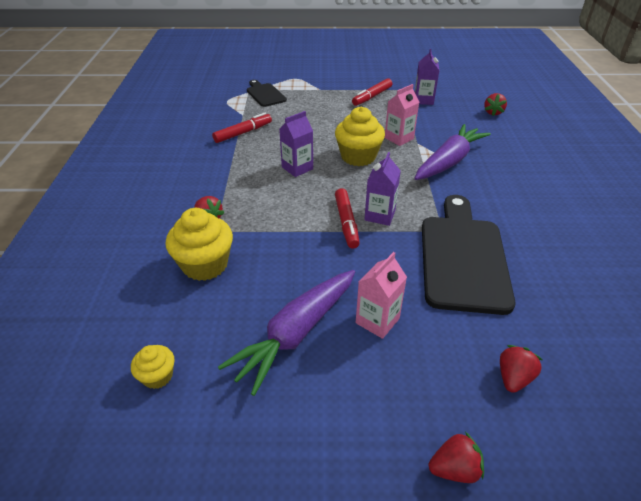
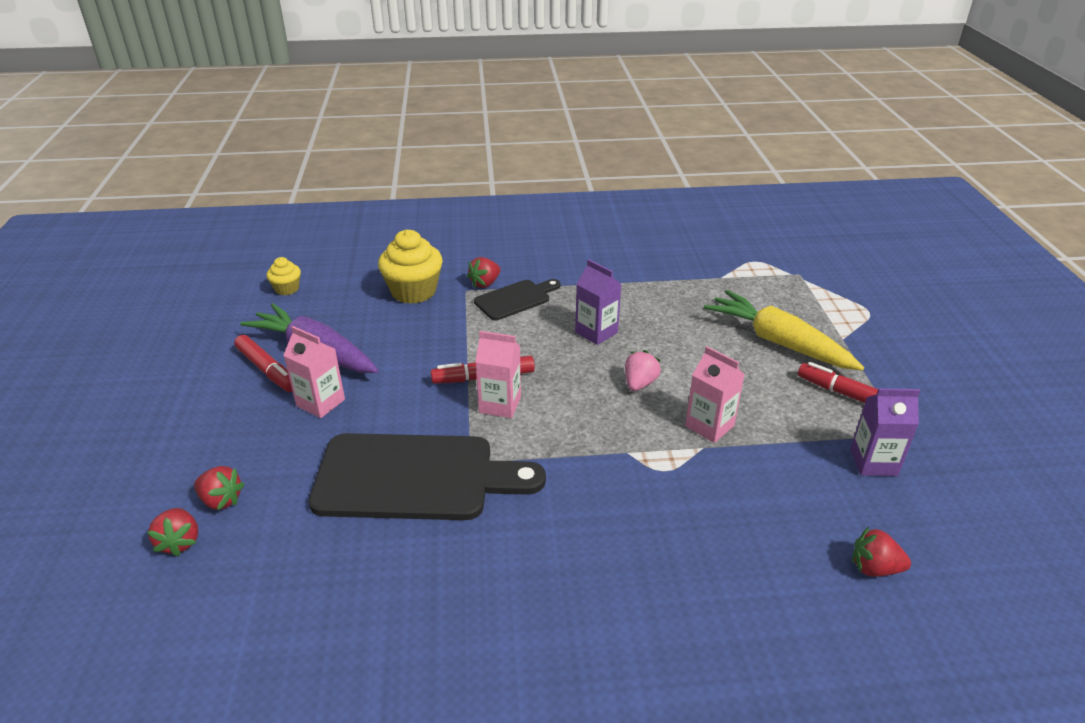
camera: 85 degrees right, 5 degrees down
(243, 133) = (671, 283): red marker -> red marker (267, 370)
(265, 94) = (792, 288): black cutting board -> black cutting board (515, 299)
(321, 107) = (778, 342): none -> yellow carrot
(358, 157) = (639, 383): yellow cupcake -> pink strawberry
(380, 215) = (500, 404): purple carton -> pink carton
(449, 161) = (652, 482): purple carrot -> none
(454, 469) = (144, 447): red strawberry -> red strawberry (180, 542)

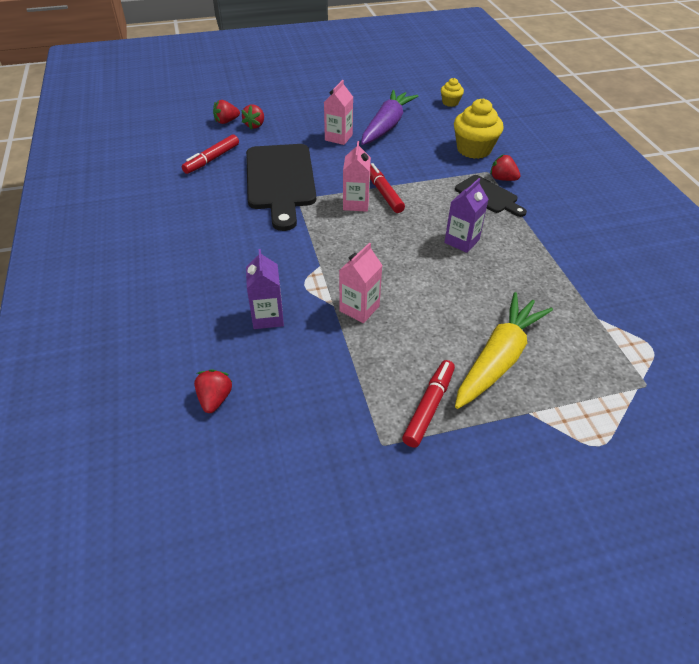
camera: 80 degrees right, 10 degrees up
(267, 370) = (363, 114): red marker -> red marker (212, 159)
(639, 383) = (401, 268): pink strawberry -> none
(873, 462) = (336, 414): purple carton -> purple carton (268, 317)

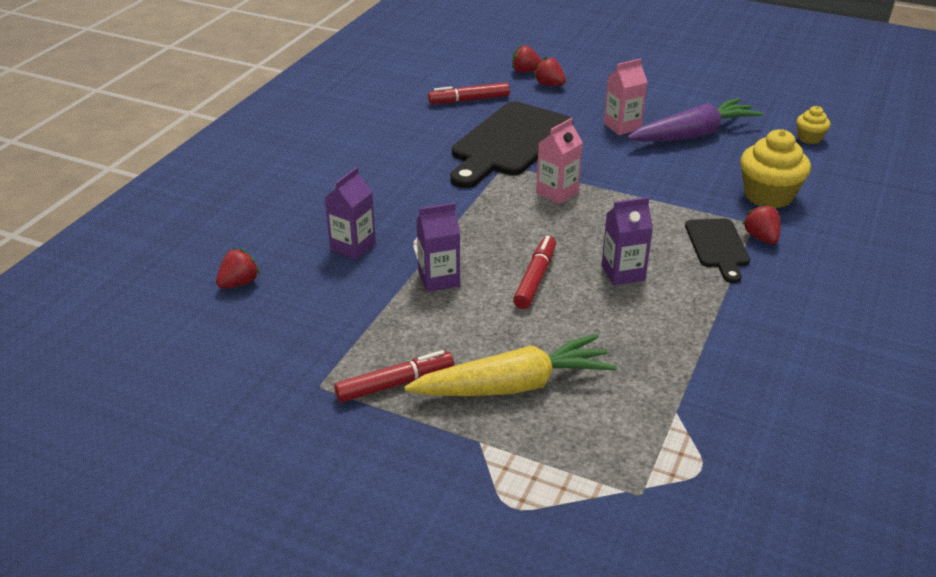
camera: 40 degrees right, 10 degrees down
(255, 125) = (549, 84): red strawberry -> red strawberry turned 75 degrees clockwise
(359, 308) = (439, 279): pink carton -> purple carton
(383, 193) = (599, 195): red marker -> red marker (535, 279)

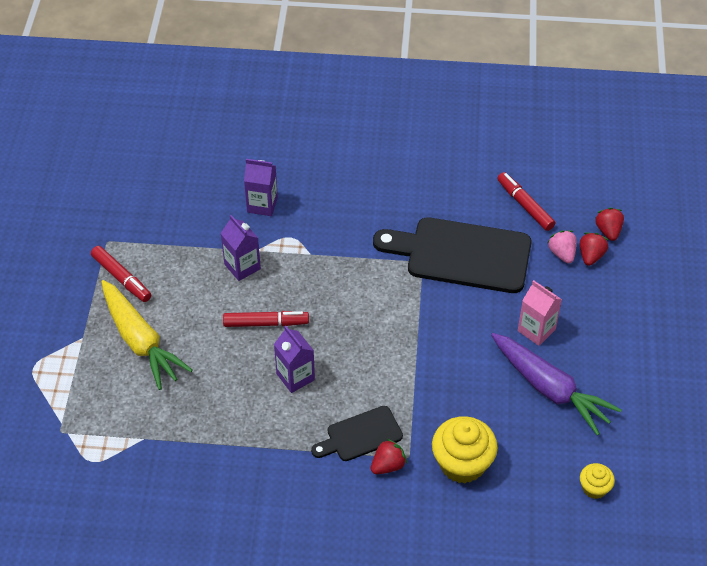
camera: 70 degrees right, 15 degrees up
(239, 283) = (195, 161): red strawberry -> none
(538, 96) = (562, 254): none -> pink strawberry
(557, 192) = (394, 308): pink carton -> none

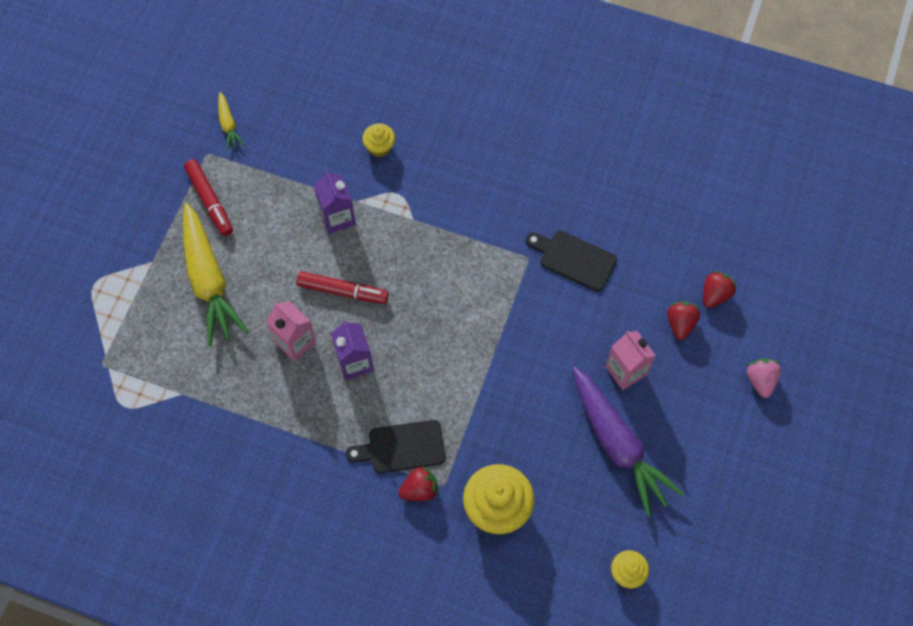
camera: 15 degrees right, 15 degrees up
(120, 215) = (228, 125): none -> yellow carrot
(235, 373) = (295, 342): none -> pink carton
(262, 205) = (379, 147): purple carton -> yellow cupcake
(462, 255) = (574, 259): black cutting board -> black cutting board, size x0.53
(525, 206) = (662, 215): red marker -> none
(562, 254) = (684, 284): pink strawberry -> pink strawberry (760, 380)
(608, 231) = (744, 268): red strawberry -> red strawberry (680, 324)

